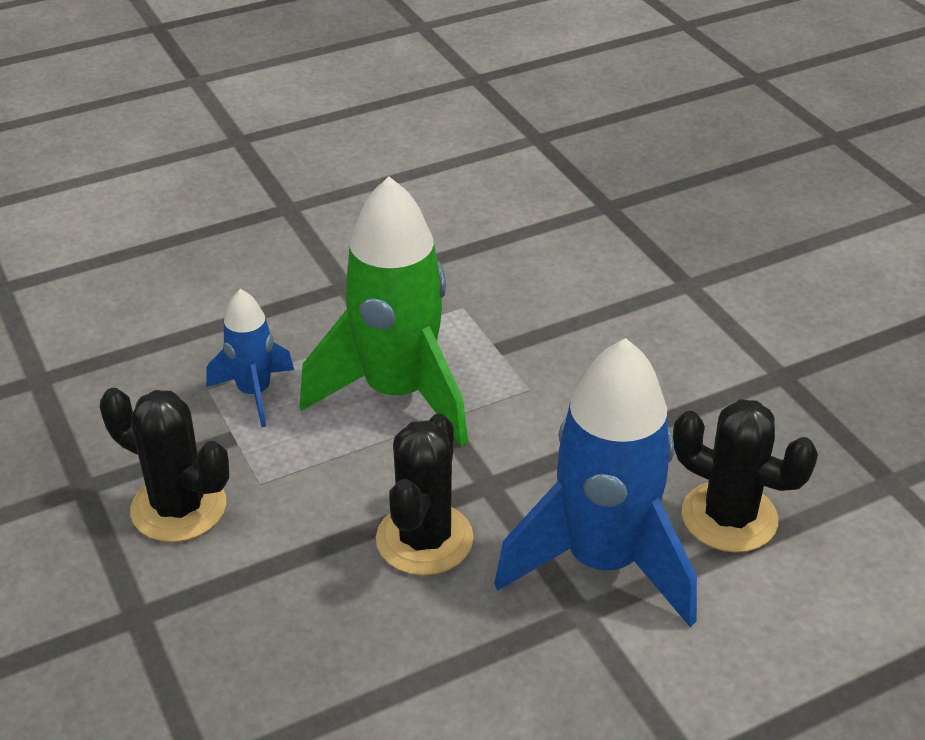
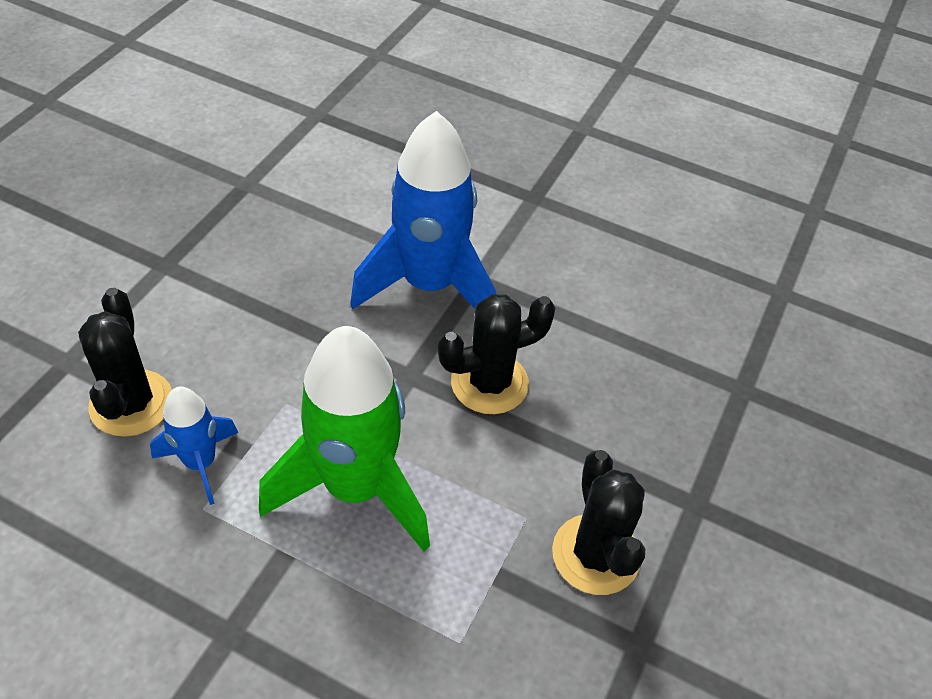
camera: 130 degrees left, 10 degrees up
(254, 393) = (436, 598): blue rocket -> blue rocket (200, 463)
(729, 517) = (339, 243): black cactus -> black cactus (131, 403)

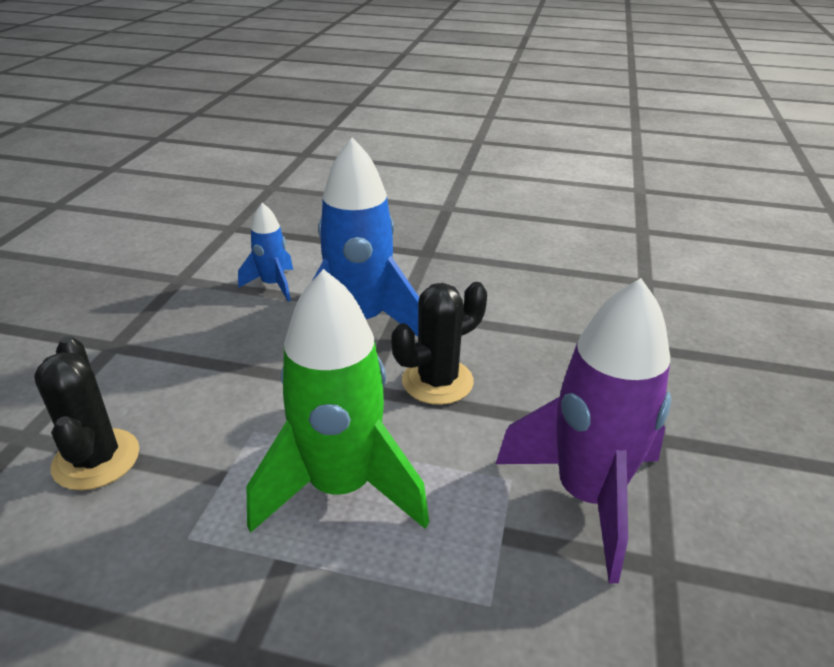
camera: 10 degrees left, 15 degrees down
(200, 463) = (178, 497): blue rocket -> blue rocket (273, 285)
(595, 554) = (587, 496): black cactus -> purple rocket

